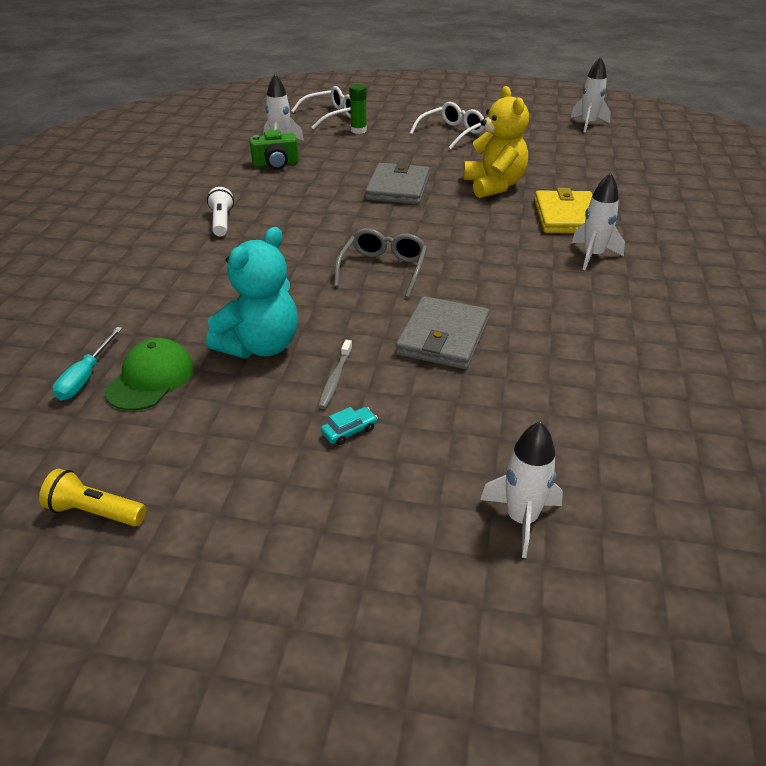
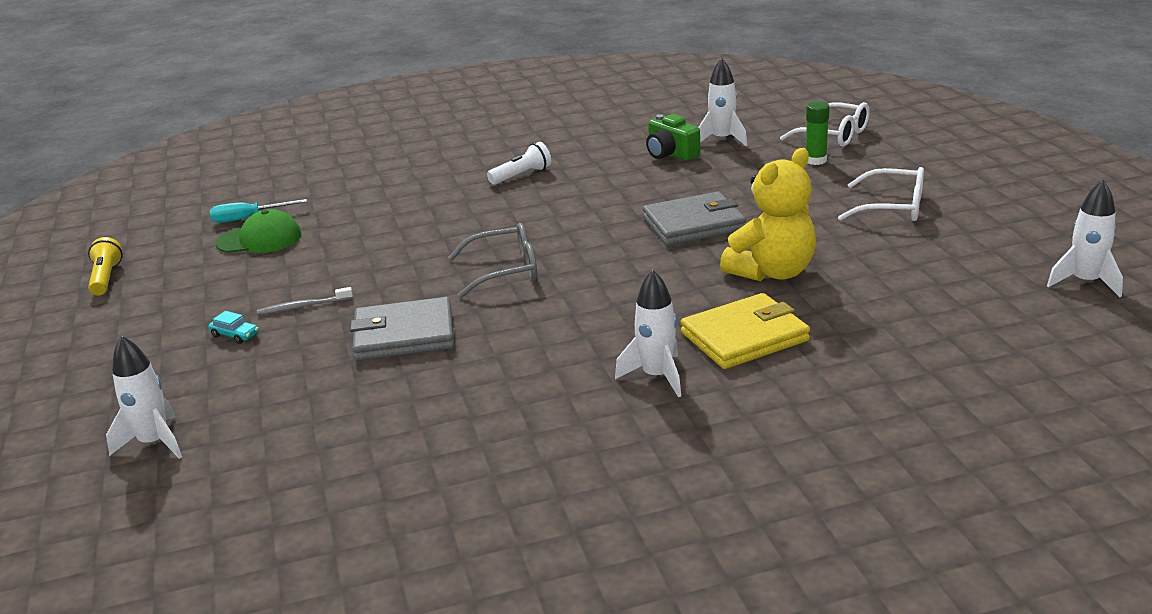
camera: 65 degrees right, 10 degrees down
(260, 346) = (330, 261): turquoise teddy bear -> none

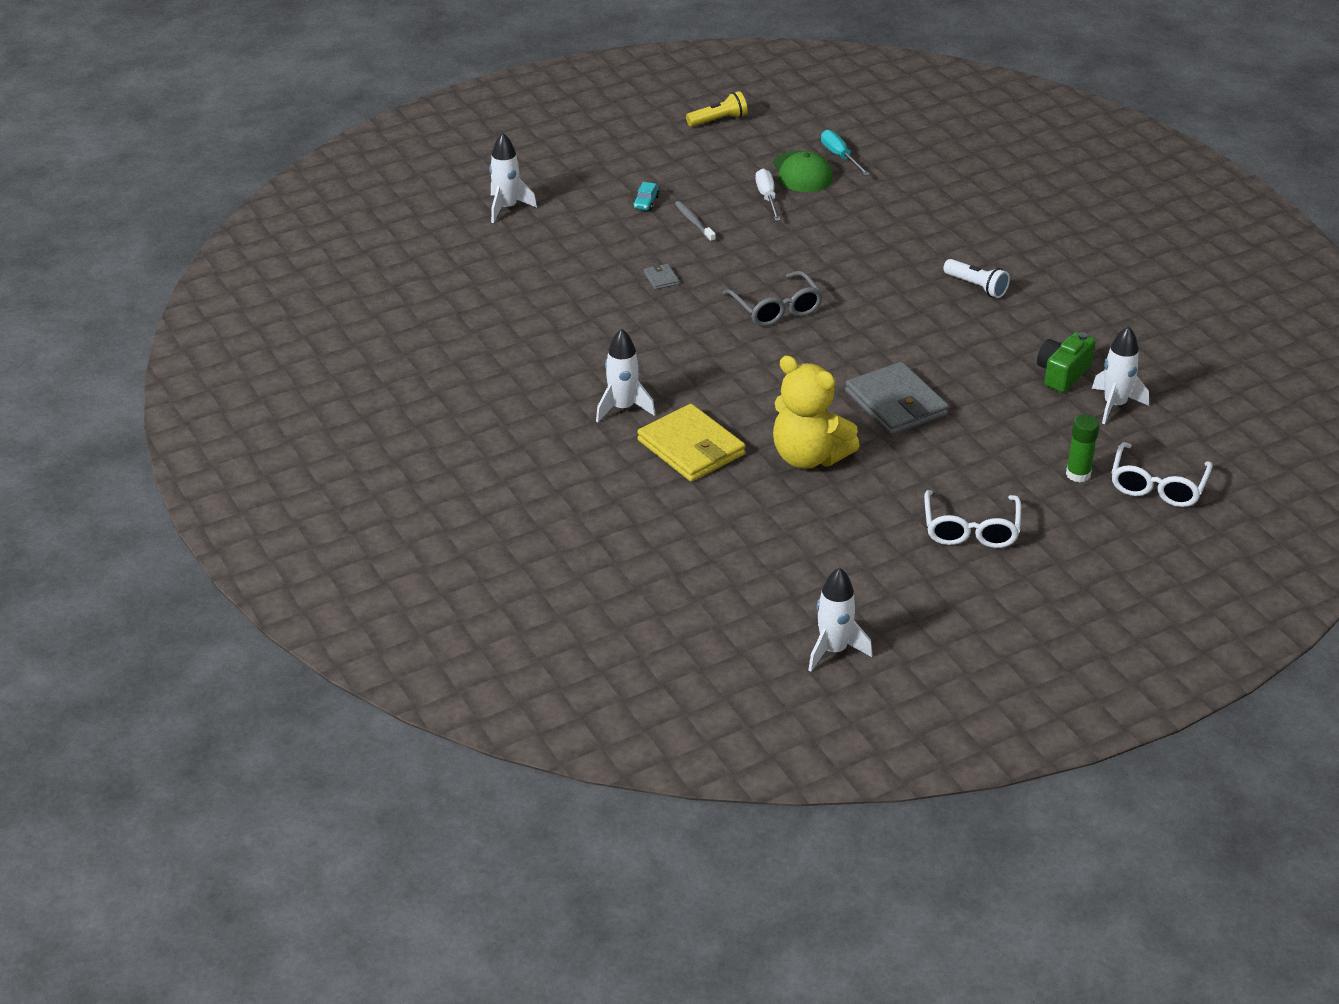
camera: 75 degrees right, 10 degrees up
(291, 261) = (767, 198): none -> white screwdriver
(404, 335) = (661, 278): grey wallet -> grey wallet, size x0.41

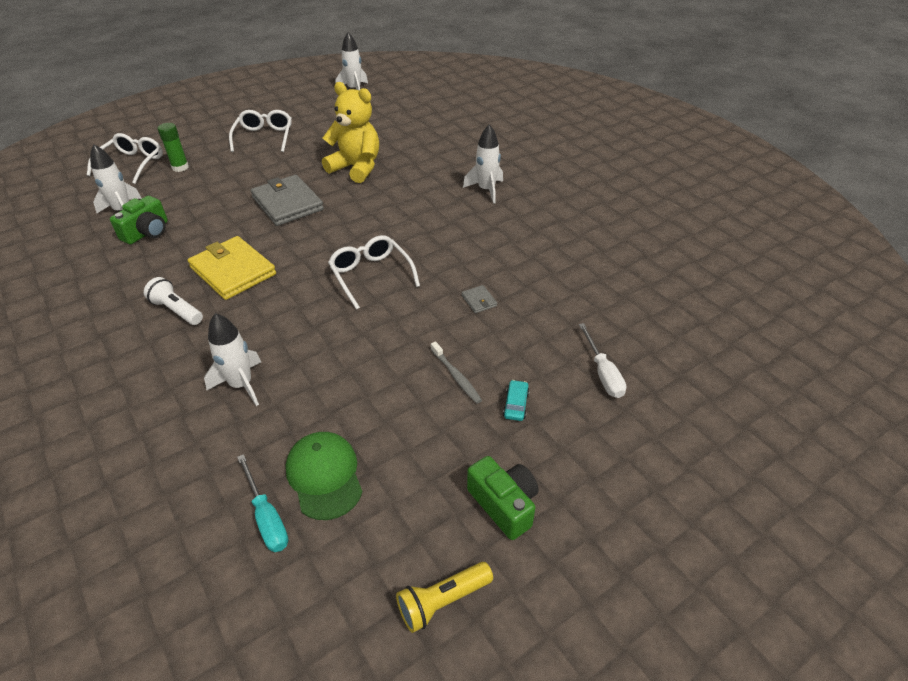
camera: 175 degrees right, 5 degrees up
(507, 208) = (670, 384): white rocket -> white rocket (241, 385)
(670, 153) = (504, 504): none -> green camera
(691, 447) = (435, 169): yellow wallet -> yellow wallet (233, 271)
(767, 198) = (372, 423): white screwdriver -> white screwdriver (603, 373)
(776, 309) = (371, 275): grey glasses -> white glasses

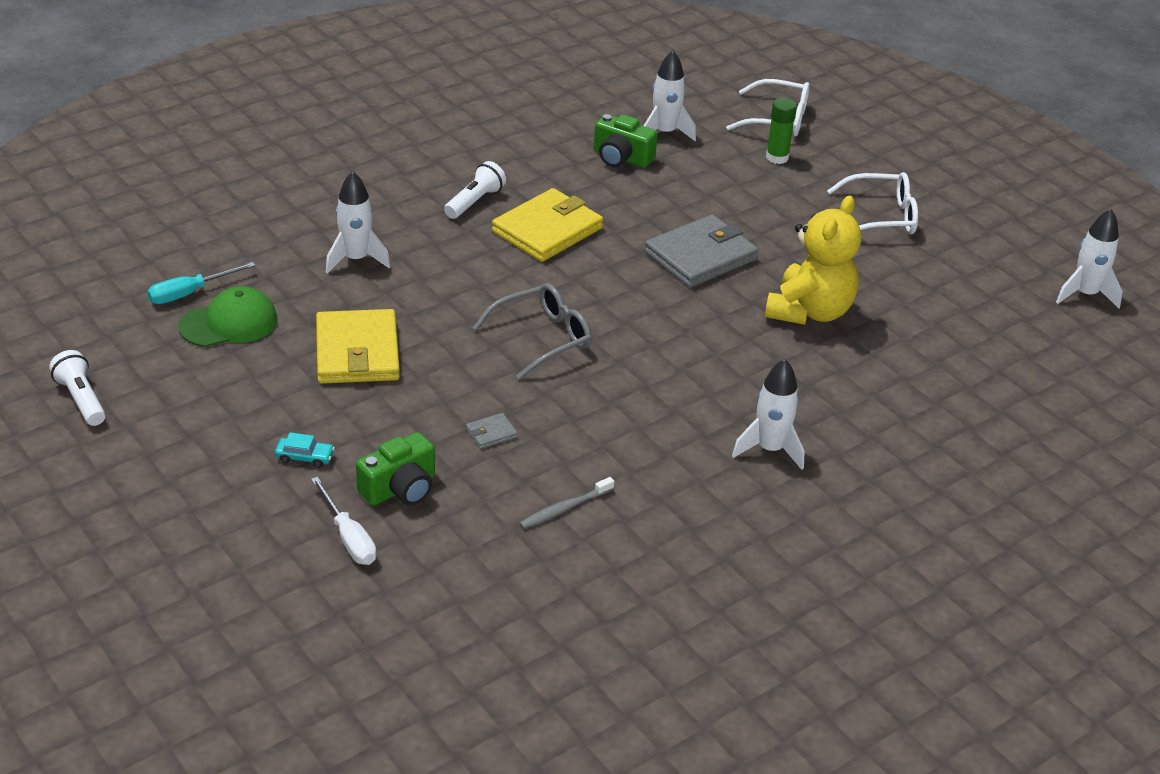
camera: 85 degrees right, 5 degrees down
(371, 275) = (542, 338): white glasses -> grey glasses
(378, 378) = (357, 352): none -> yellow wallet
(442, 601) = (81, 399): yellow flashlight -> white flashlight
(456, 376) = (354, 411): grey toothbrush -> grey toothbrush (564, 509)
(504, 504) = (172, 441): green camera -> green camera (400, 488)
(603, 373) = (348, 537): white screwdriver -> white screwdriver turned 105 degrees counterclockwise

